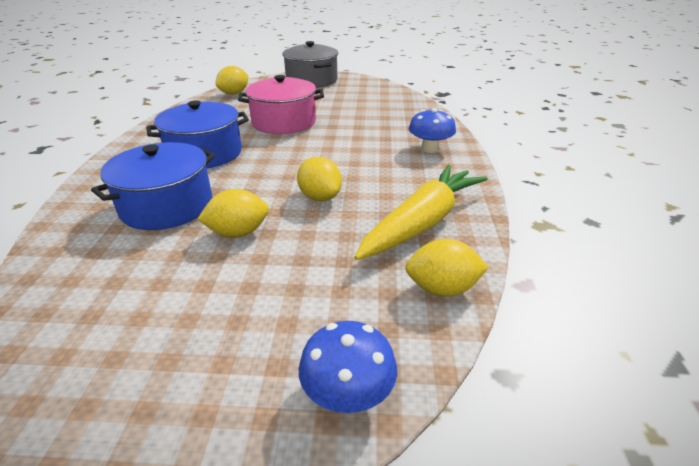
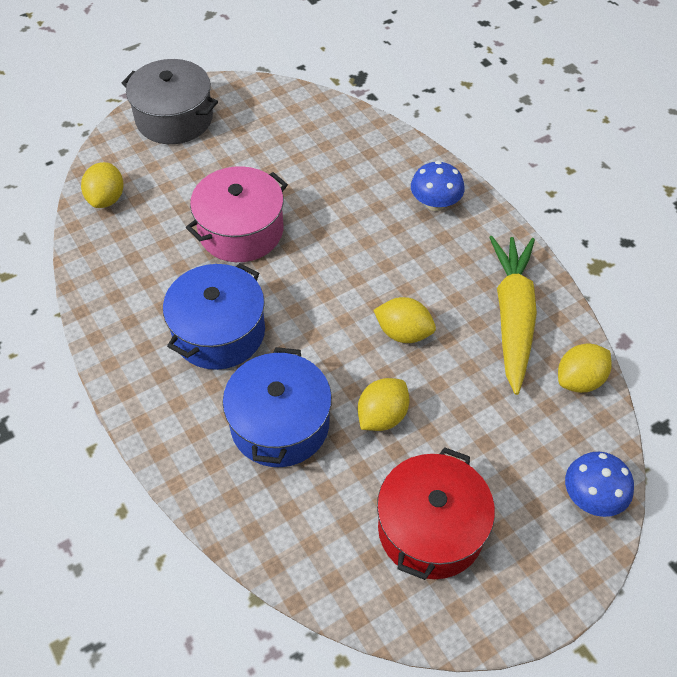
camera: 35 degrees left, 20 degrees up
(163, 323) = (430, 528): none -> red pot

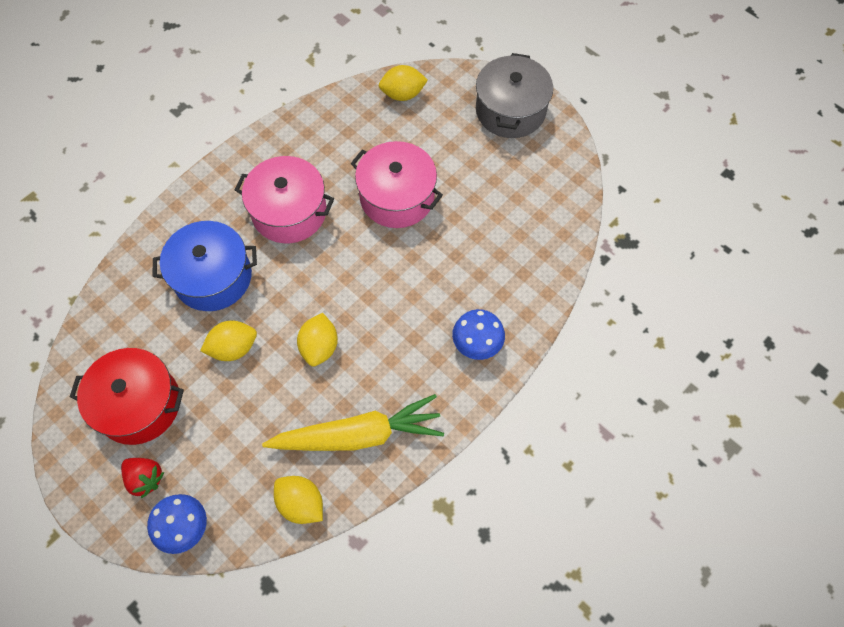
camera: 75 degrees right, 10 degrees up
(219, 332) = (289, 211): blue pot -> pink pot
(382, 416) = (233, 348): yellow lemon -> yellow lemon turned 45 degrees counterclockwise
(527, 532) = (145, 478): none -> red strawberry

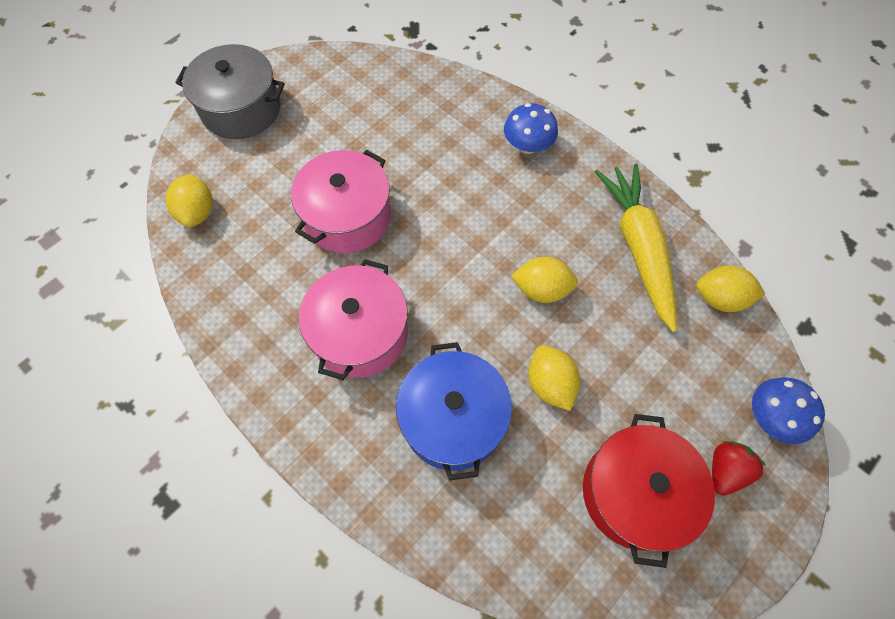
camera: 90 degrees left, 0 degrees up
(301, 503) = (720, 298): yellow lemon -> yellow lemon turned 60 degrees clockwise

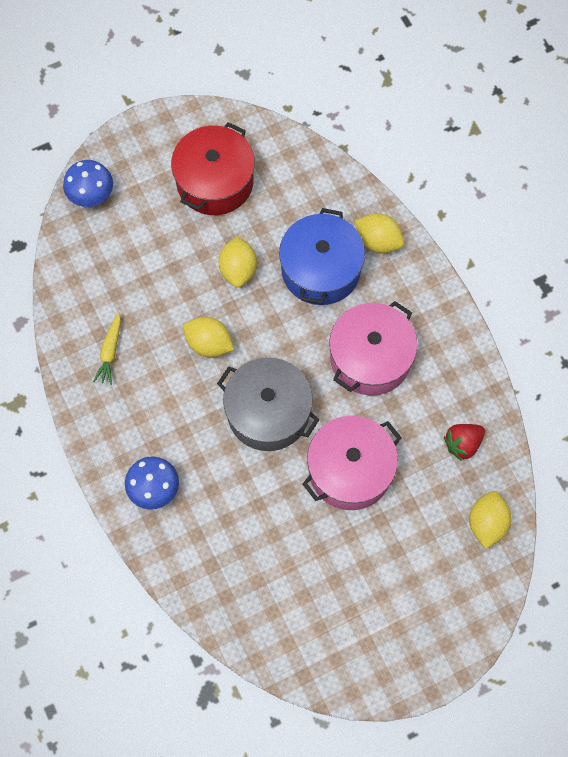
camera: 160 degrees left, 5 degrees up
(241, 109) = (423, 638): grey pot -> grey pot (268, 412)
(638, 248) = (110, 352): yellow carrot -> yellow carrot, size x0.46
(720, 298) = (70, 288): yellow lemon -> yellow lemon (378, 241)
(725, 470) = (145, 174): red strawberry -> red strawberry (462, 444)

